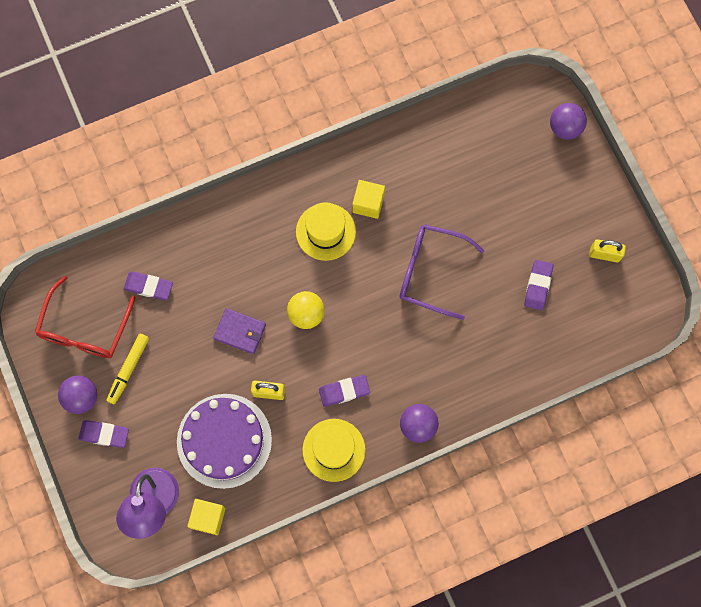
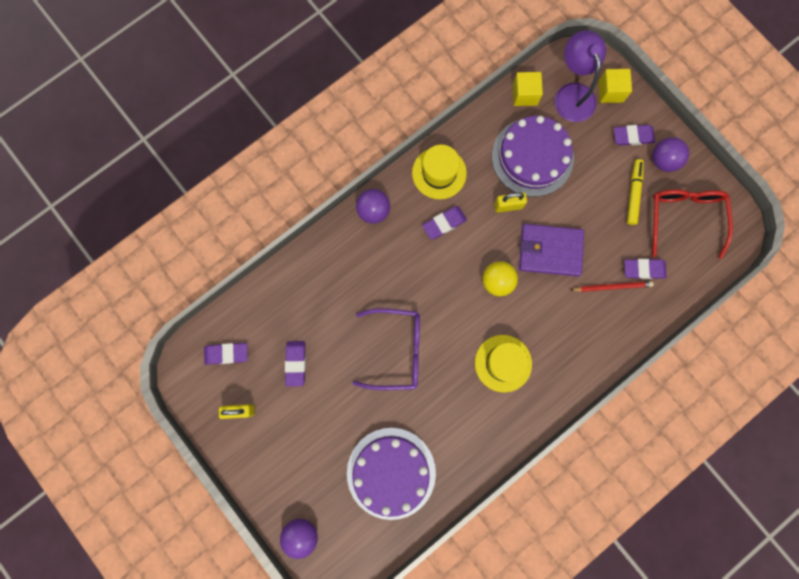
camera: 165 degrees right, 5 degrees up
(188, 278) = (612, 287): none -> red pencil
(240, 332) = (550, 251): purple wallet -> purple wallet, size x1.54
(368, 203) = (472, 401): yellow cube -> yellow cube (610, 91)
(466, 159) = (391, 473): none -> purple cake
(608, 314) = (226, 354): none -> purple eraser

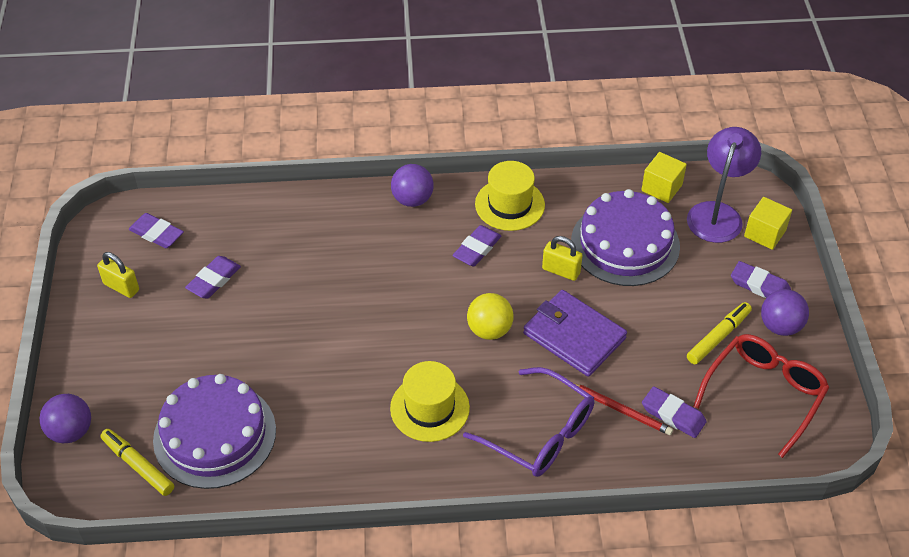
camera: 35 degrees right, 30 degrees down
(363, 526) = (138, 466): none -> yellow marker
(396, 350) = (324, 328): purple glasses -> purple glasses (539, 433)
(444, 223) = (477, 249): purple eraser -> purple eraser turned 60 degrees counterclockwise

